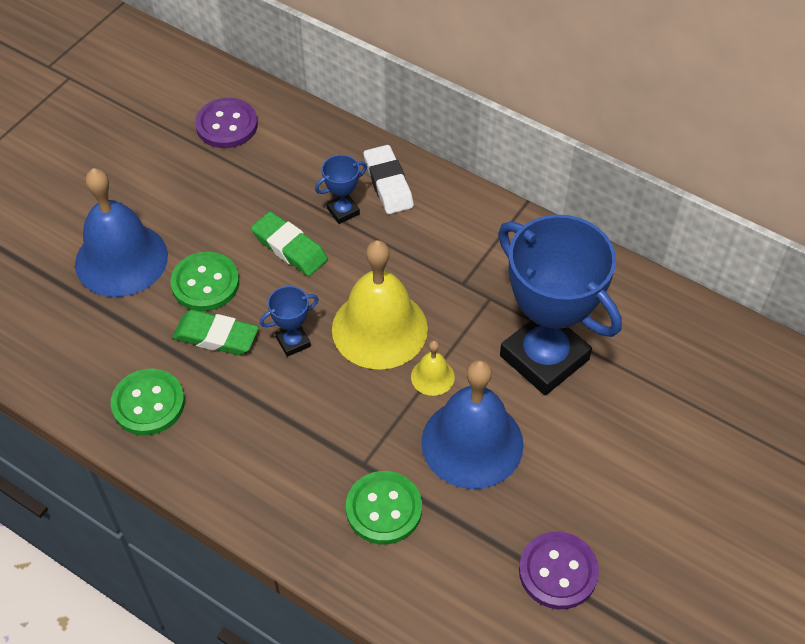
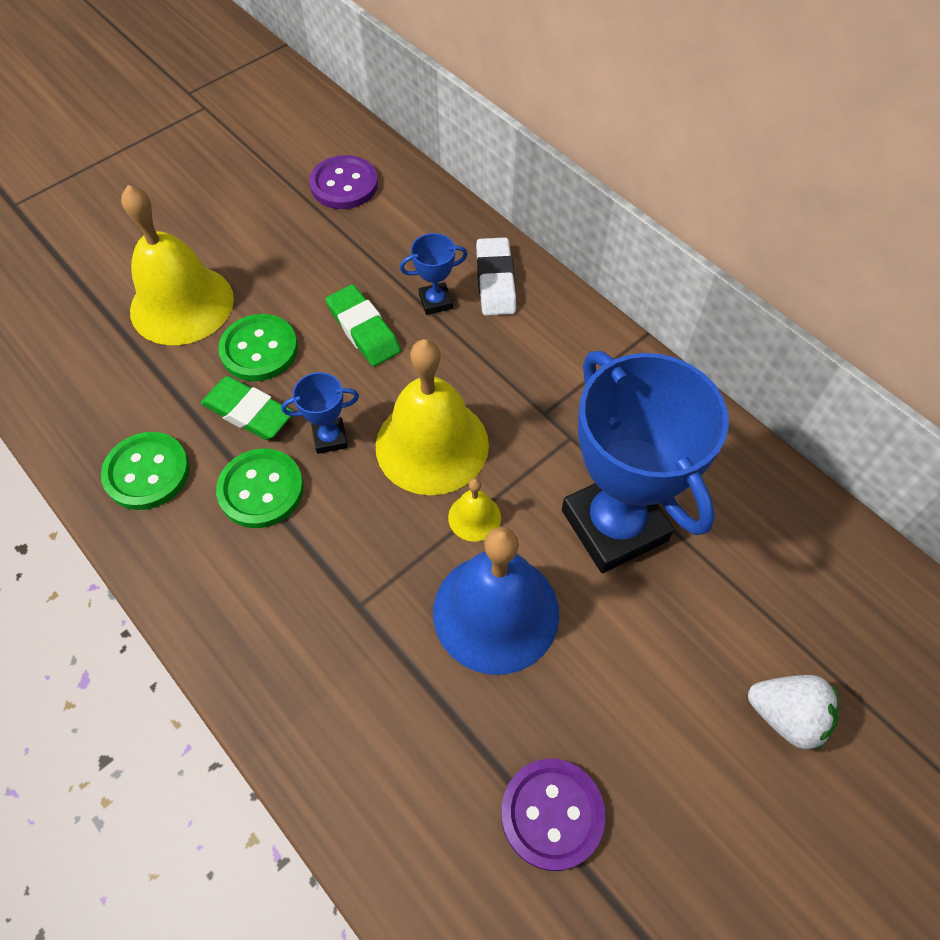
camera: 15 degrees right, 5 degrees up
(121, 259) = (182, 304): blue bell -> yellow bell
(384, 509) = (364, 670): green button -> green button (261, 490)
(708, 463) = (786, 716): none -> white strawberry

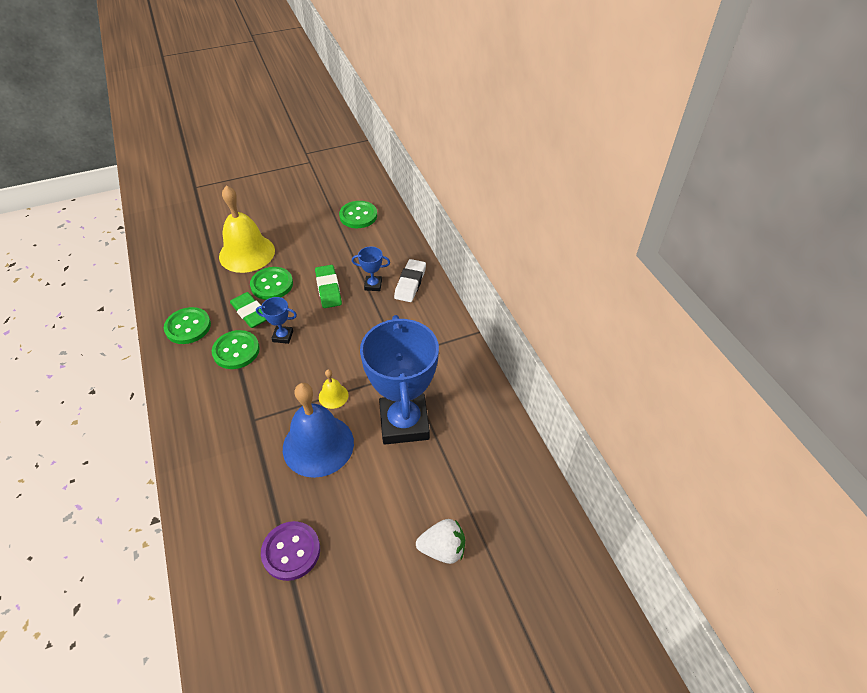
camera: 20 degrees right, 10 degrees down
(344, 185) = (358, 216): purple button -> green button
(432, 445) = (331, 354): yellow bell -> none
(786, 716) = (443, 549): white strawberry -> white strawberry turned 45 degrees counterclockwise

